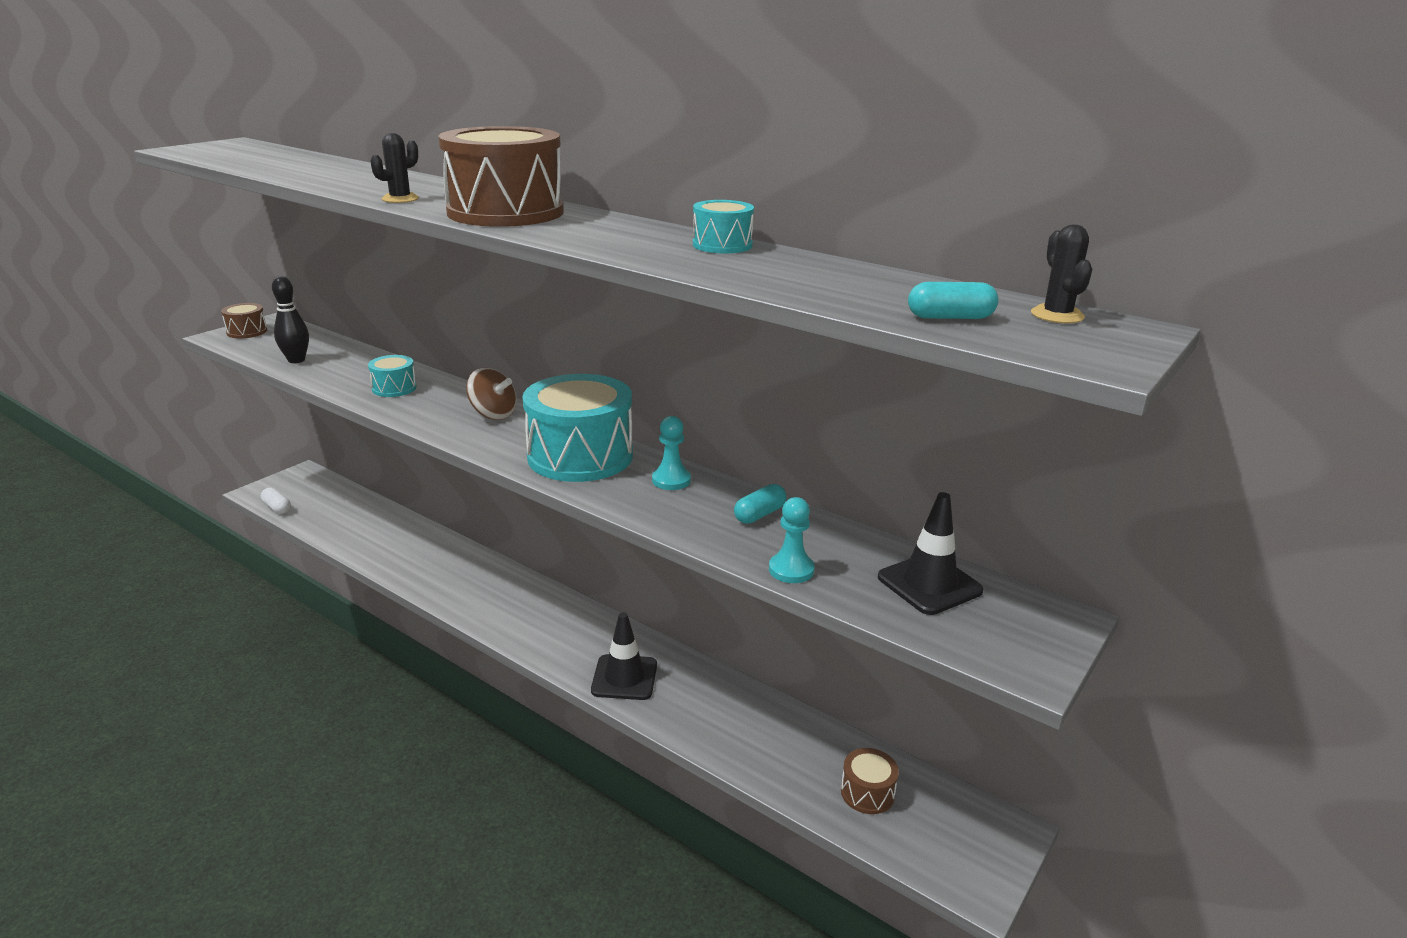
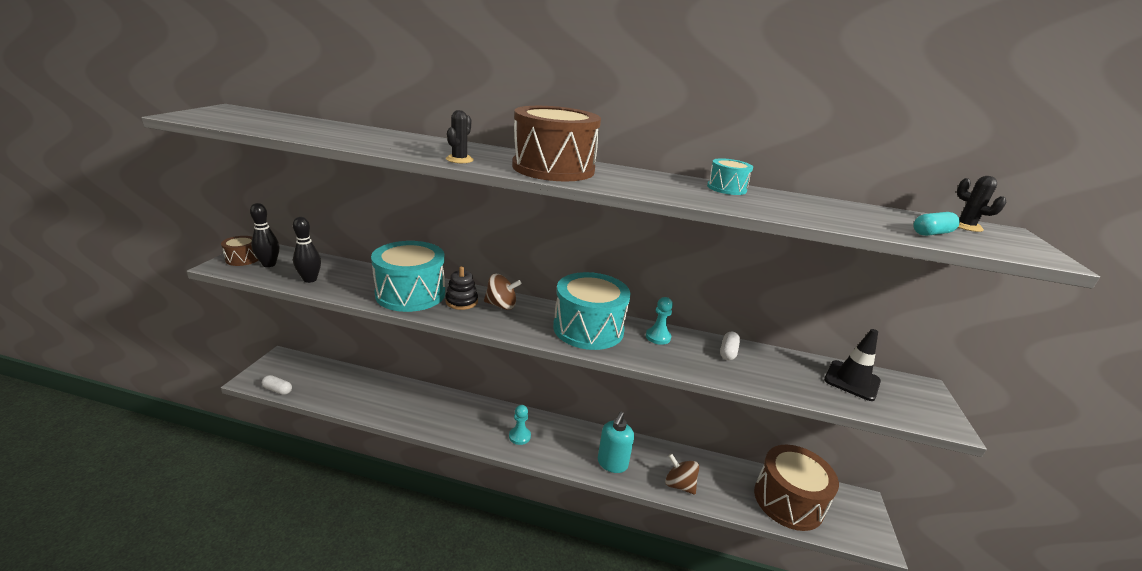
camera: 25 degrees left, 0 degrees up
(268, 340) = (269, 264): none -> black bowling pin
(394, 388) = (410, 294): turquoise drum -> turquoise drum, size x2.13
(447, 404) = (461, 301): none -> black stacking toy
(624, 677) = (612, 464): black traffic cone -> turquoise soap dispenser
(703, 727) = (679, 485): none -> brown spinning top
(759, 514) = (728, 352): turquoise capsule -> white capsule
(791, 570) = (782, 387): turquoise pawn -> turquoise pawn (519, 436)
(867, 793) = (788, 500): brown drum -> brown drum, size x2.13

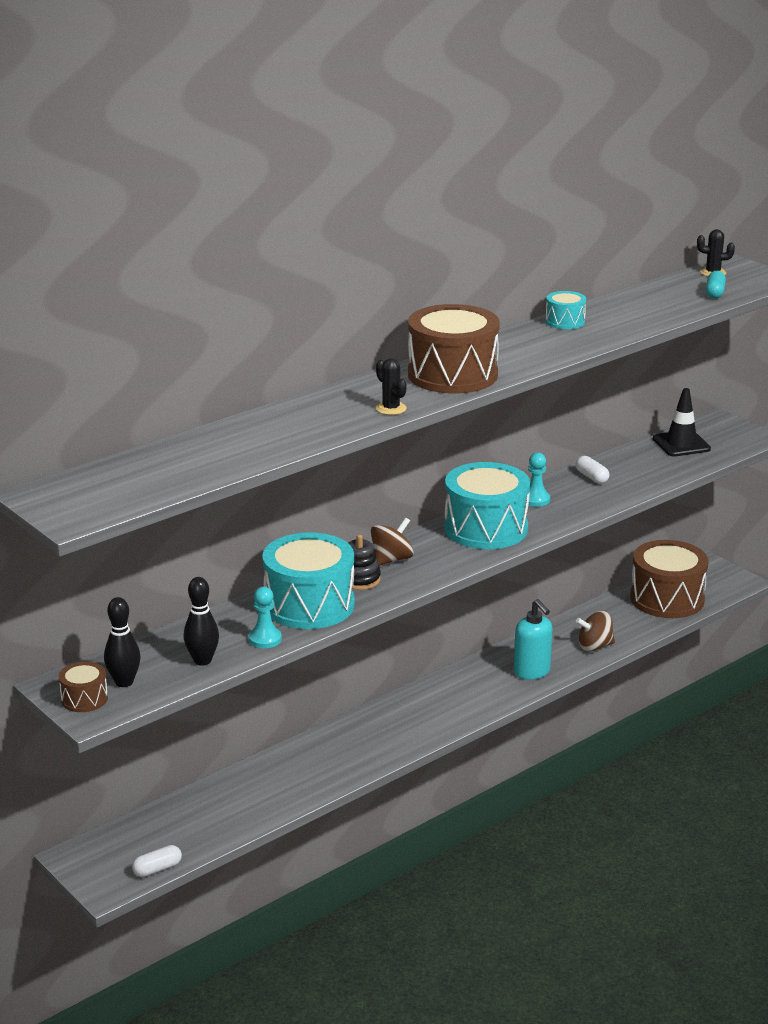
camera: 50 degrees left, 0 degrees up
(519, 436) = (435, 713): turquoise pawn -> turquoise pawn (265, 639)

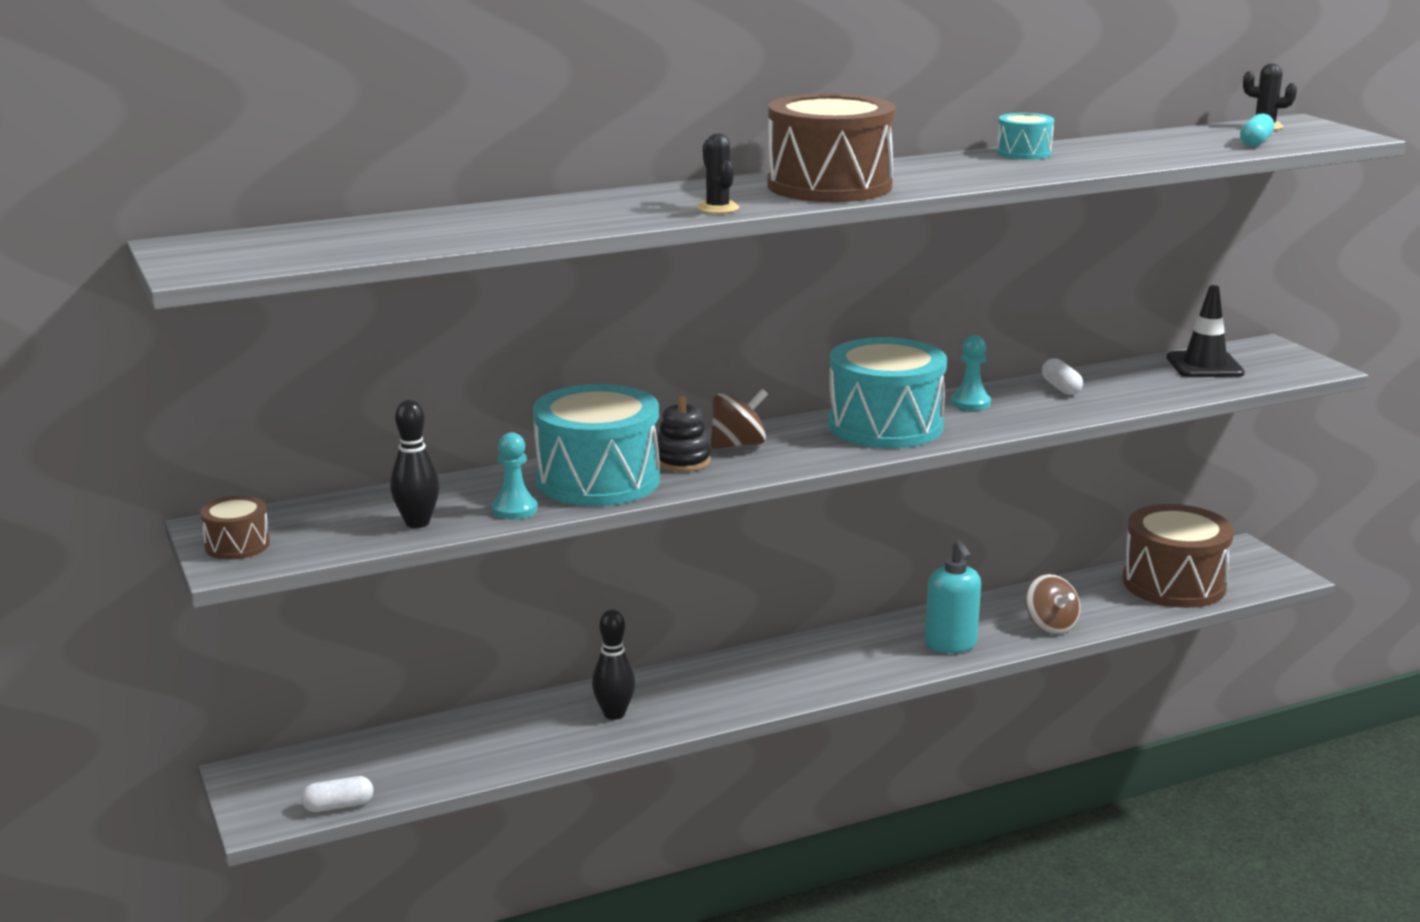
camera: 15 degrees right, 5 degrees down
(124, 682) = (301, 534): black bowling pin -> black bowling pin (614, 714)
(594, 646) = (1050, 626): brown spinning top -> brown spinning top turned 120 degrees counterclockwise

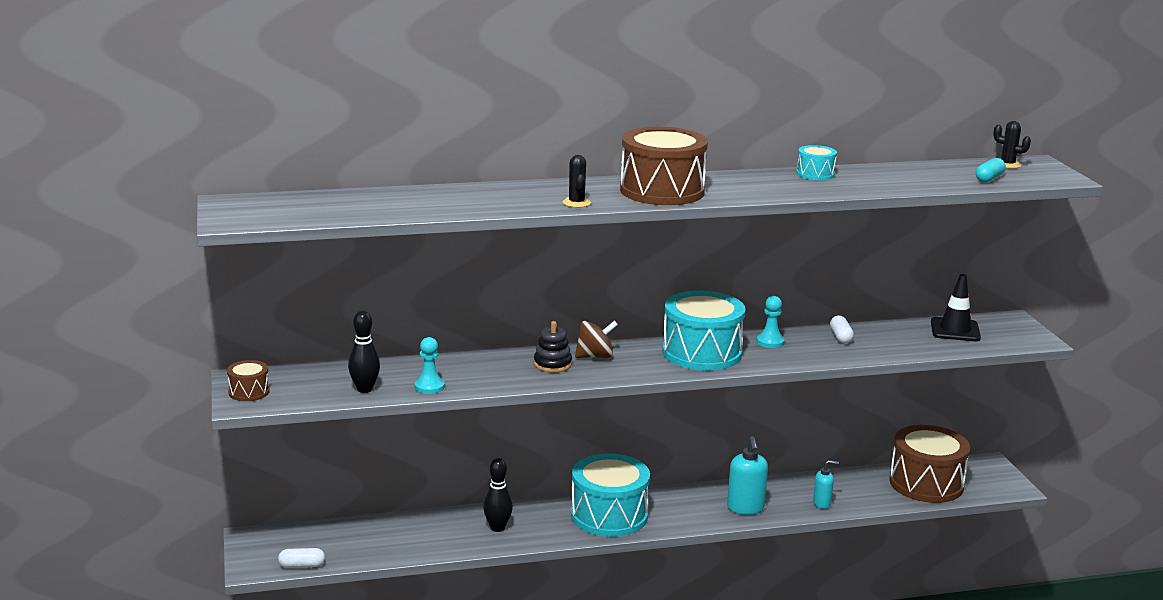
camera: 10 degrees right, 0 degrees up
(598, 480) = (491, 372): turquoise drum -> turquoise drum (609, 515)
(1050, 626) = (822, 503): brown spinning top -> turquoise soap dispenser

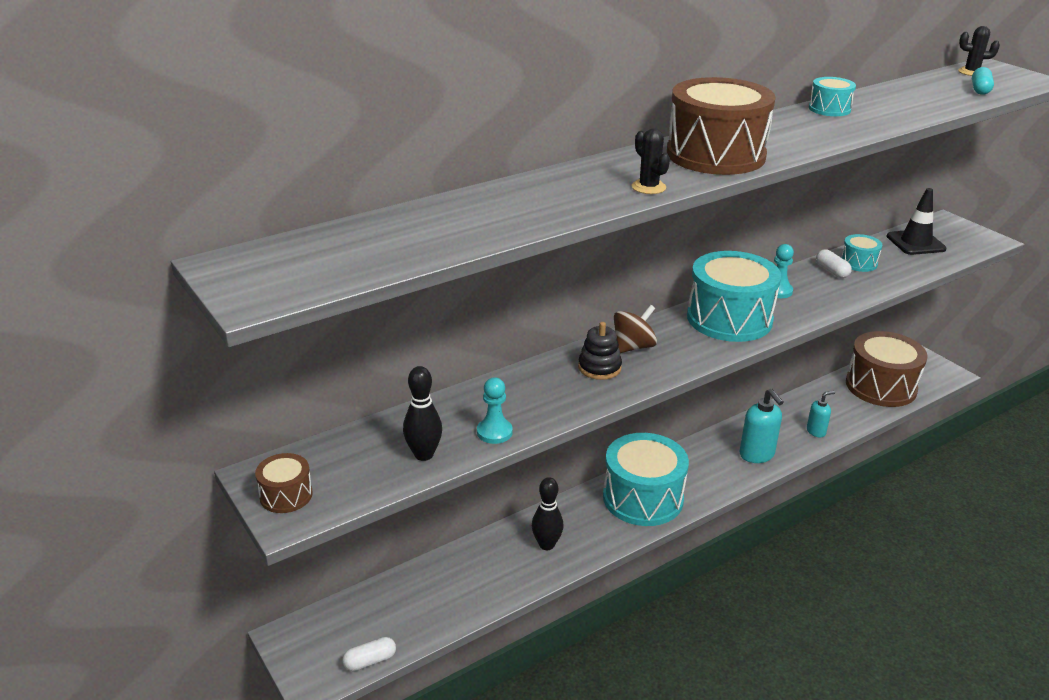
camera: 20 degrees left, 10 degrees up
(875, 335) = (858, 263): none -> turquoise drum

